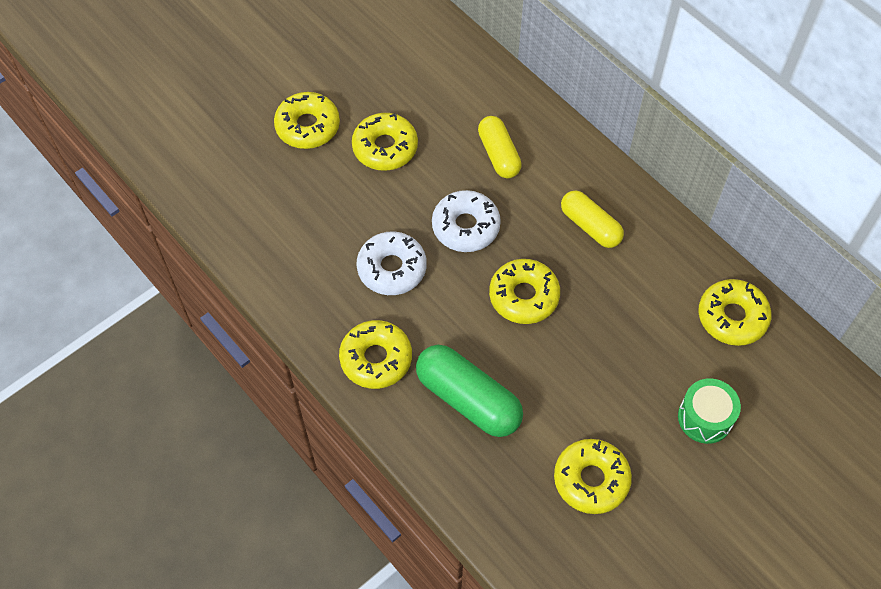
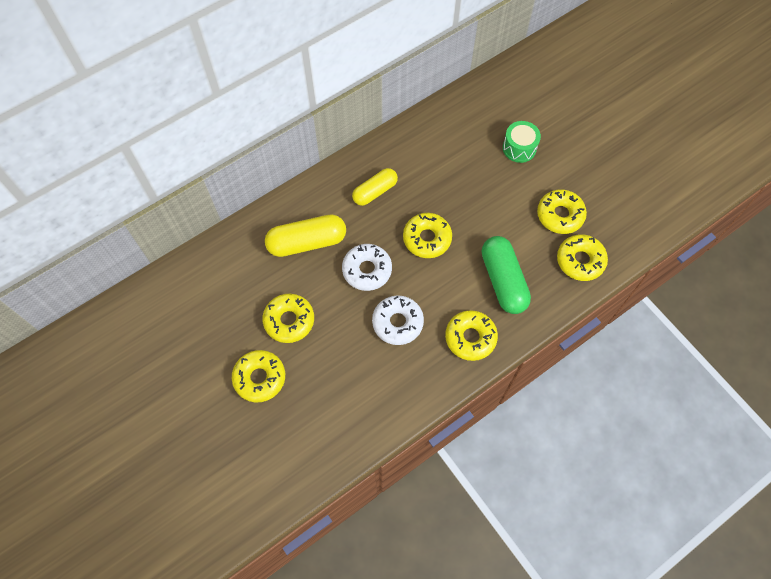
camera: 85 degrees left, 5 degrees up
(468, 399) = (503, 280): green capsule -> green capsule turned 60 degrees counterclockwise
(498, 154) = (307, 242): yellow capsule -> yellow capsule, size x1.52
(732, 317) = (450, 122): yellow donut -> yellow donut (580, 261)

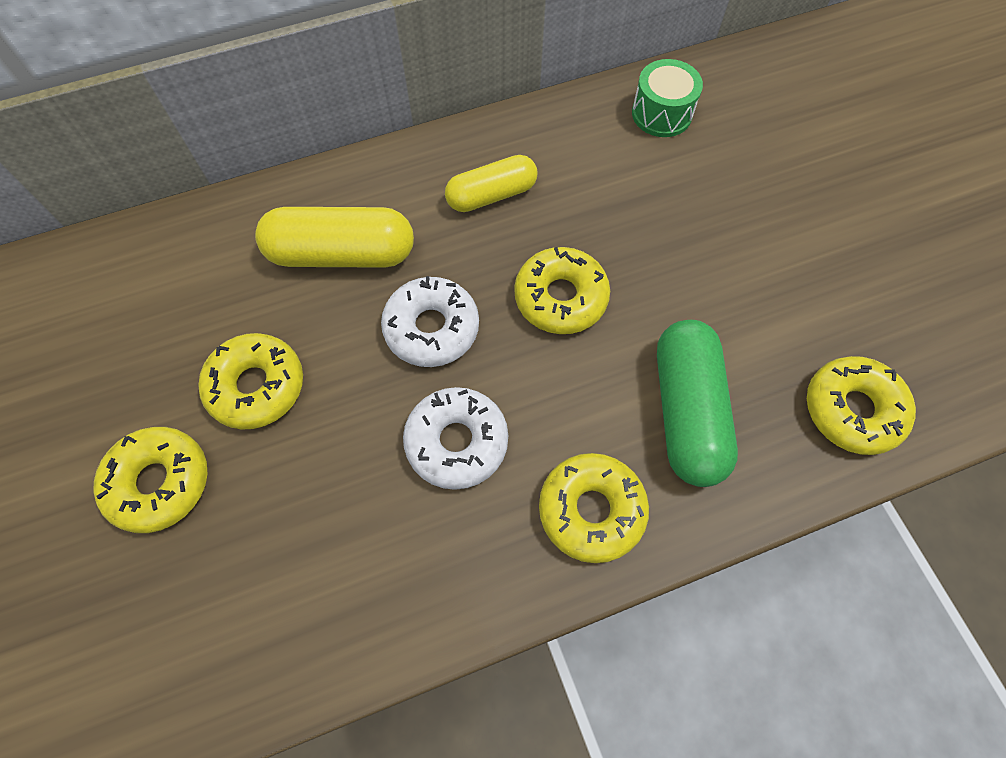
camera: 15 degrees right, 0 degrees up
(519, 148) = (775, 178): green drum -> green drum (661, 113)
(560, 215) = (828, 313): yellow donut -> none

